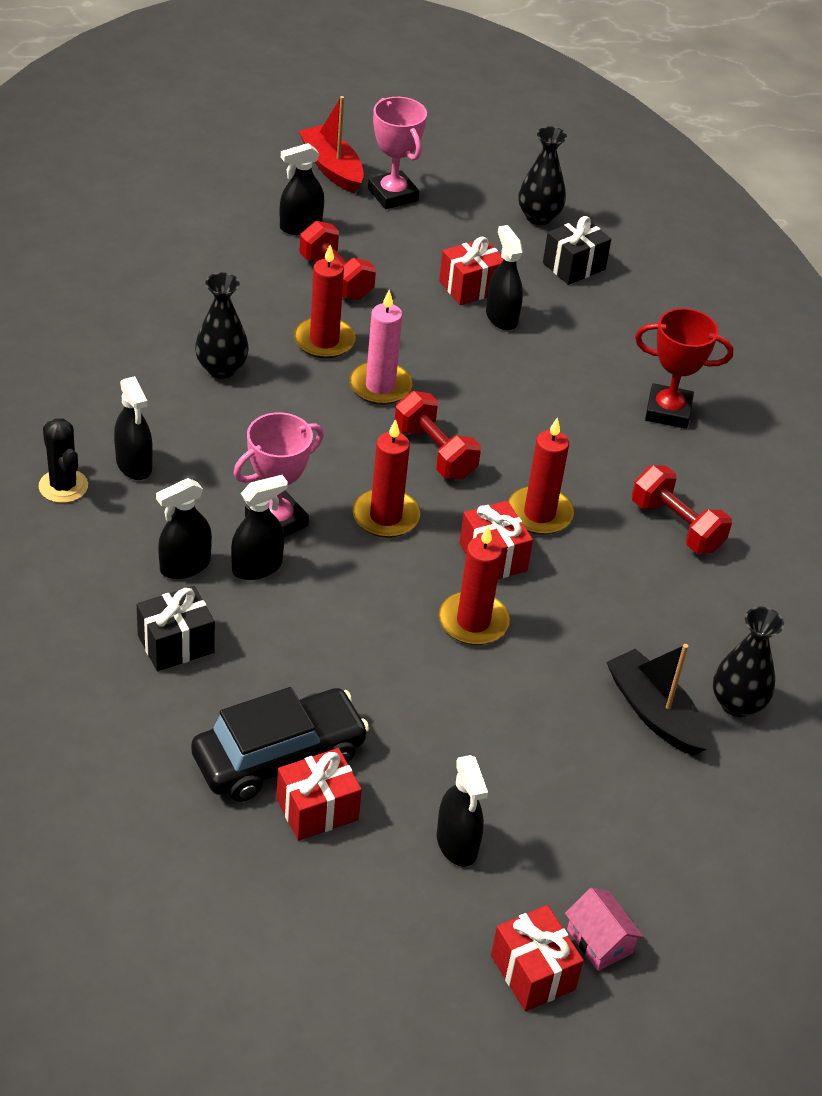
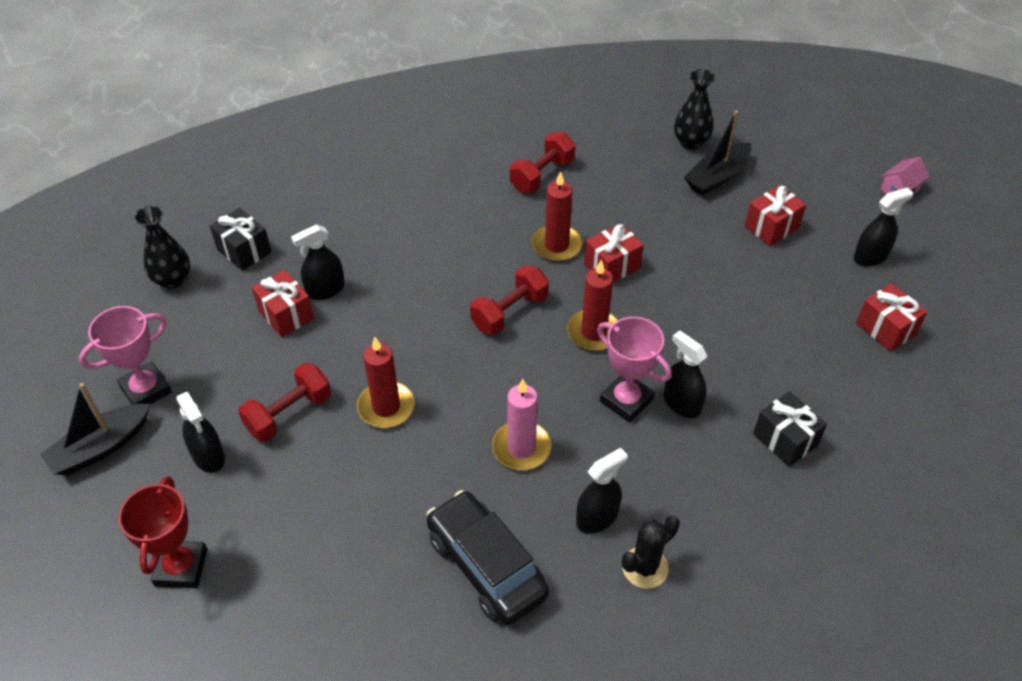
camera: 95 degrees left, 5 degrees up
(185, 566) = (701, 452): black spray bottle -> none
(221, 368) = (445, 478): black vase -> none
(279, 757) = (855, 357): black car -> black car (486, 566)
(332, 168) = (101, 447): red boat -> black boat
(380, 386) = (438, 358): pink candle -> pink candle (521, 448)
(473, 622) = (680, 270): red candle -> none
(532, 972) = (938, 215): red gift -> red gift (771, 227)
(668, 411) = (419, 185): red trophy -> red trophy (181, 567)

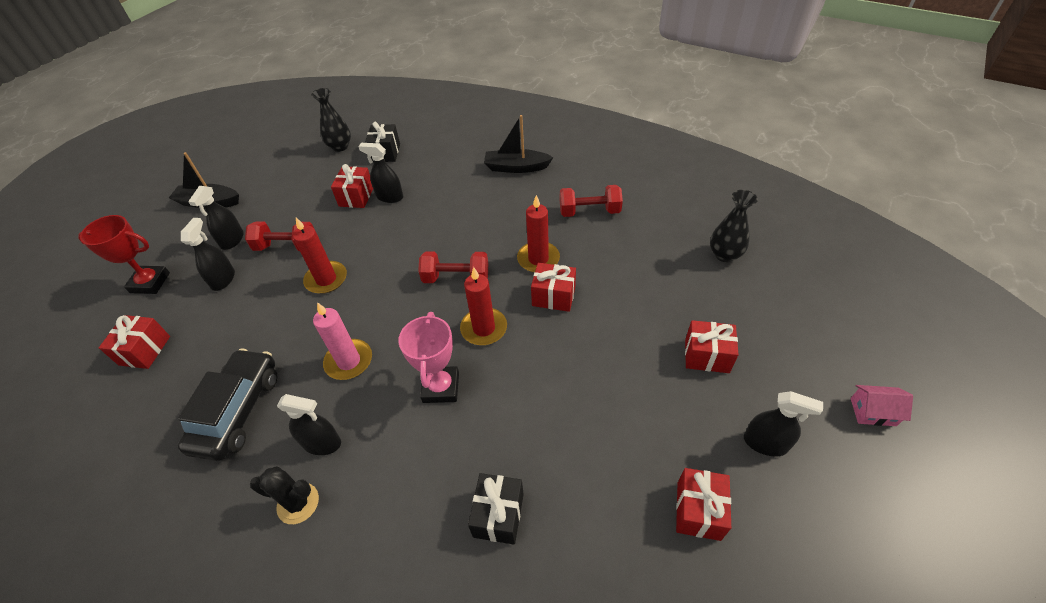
camera: 50 degrees right, 0 degrees up
(146, 390) = (258, 190): pink trophy -> none
(181, 567) = (150, 282): red trophy -> red trophy turned 45 degrees clockwise
(298, 616) = (145, 350): none -> red gift
(682, 403) = (469, 421): black spray bottle -> black spray bottle (223, 279)
(717, 177) = (712, 291): black boat -> black boat (516, 167)

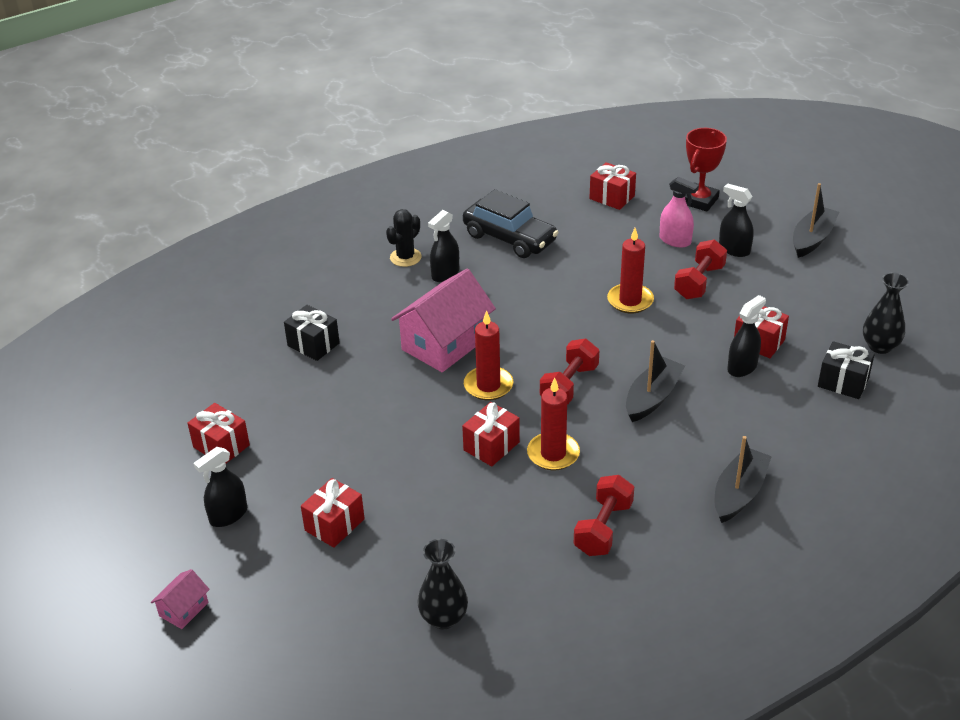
camera: 115 degrees right, 10 degrees down
(223, 279) = (675, 240): black spray bottle -> pink spray bottle
(349, 361) = (515, 299): pink candle -> none
(441, 387) = (445, 343): pink trophy -> pink house
(446, 229) = (652, 397): none -> black boat

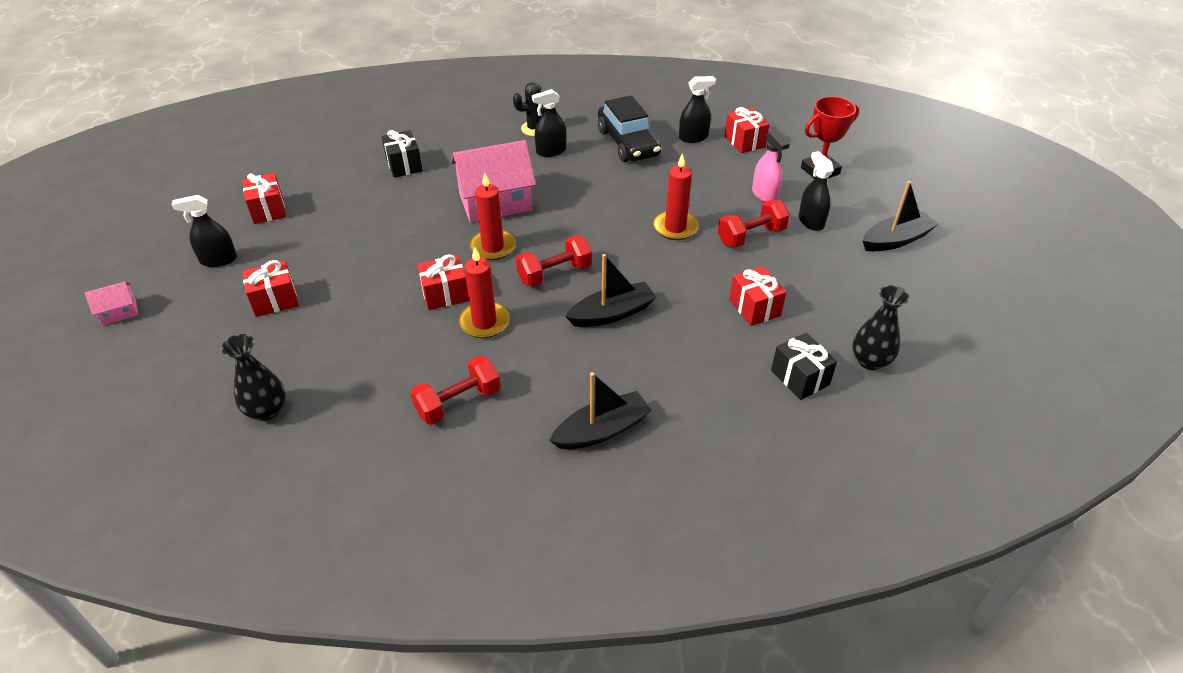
camera: 30 degrees right, 5 degrees up
(742, 367) = (717, 323): black spray bottle -> black spray bottle (693, 137)

